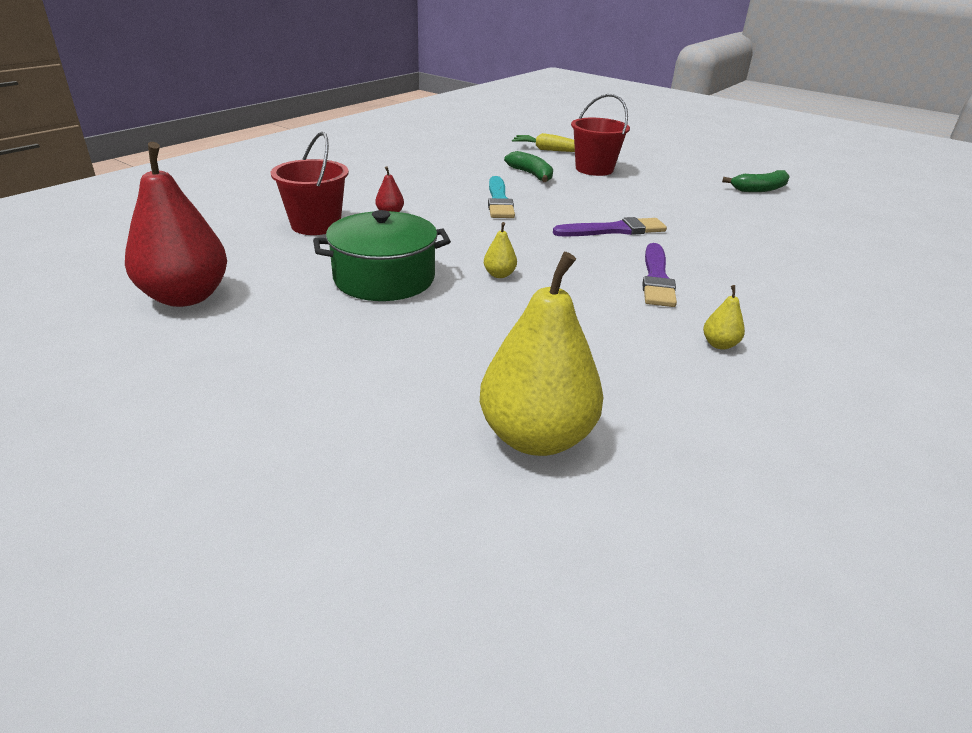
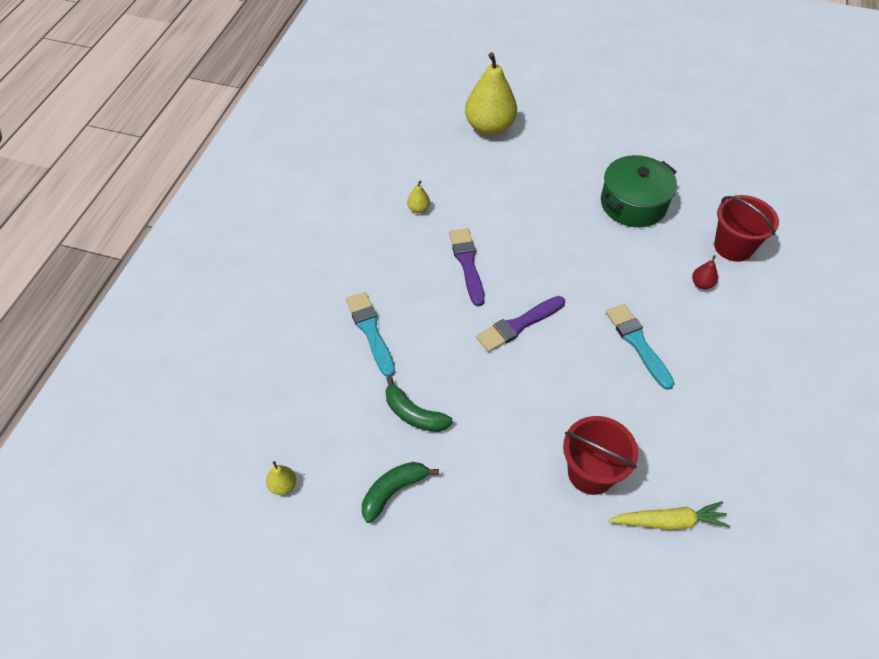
camera: 160 degrees right, 20 degrees up
(186, 297) = (715, 154): red pear -> none
(499, 275) = (569, 231): yellow pear -> yellow pear (283, 485)
(531, 175) = (646, 422): green banana -> green banana (414, 414)
(790, 258) = (370, 331): none -> turquoise brush

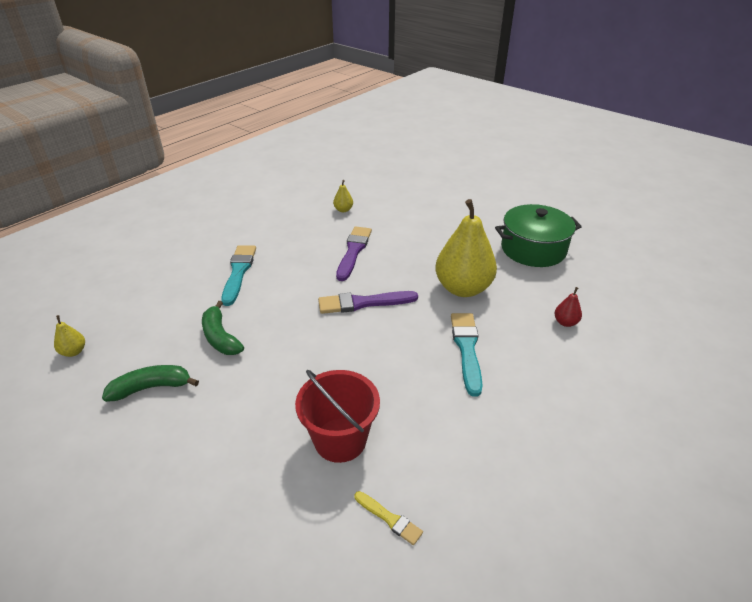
camera: 25 degrees right, 15 degrees down
(489, 127) = (440, 177): yellow pear -> yellow pear (463, 288)
(668, 521) = (389, 519): yellow carrot -> yellow brush
(733, 247) = (618, 303): red bucket -> none

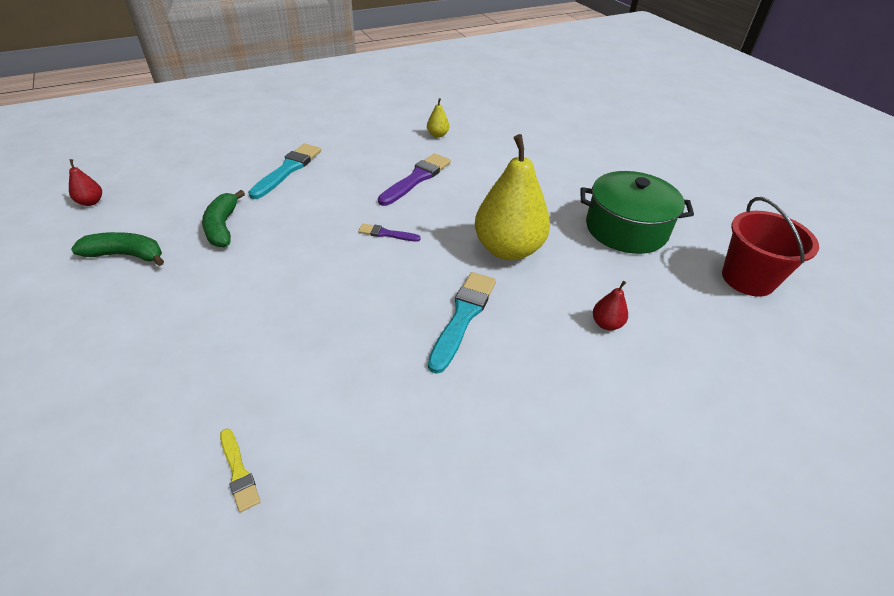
camera: 20 degrees right, 5 degrees up
(74, 352) = (91, 202): yellow pear -> red pear
(340, 440) = (255, 367): red bucket -> red bucket (747, 279)
(363, 303) = (386, 234): purple brush -> purple brush, size x0.54

